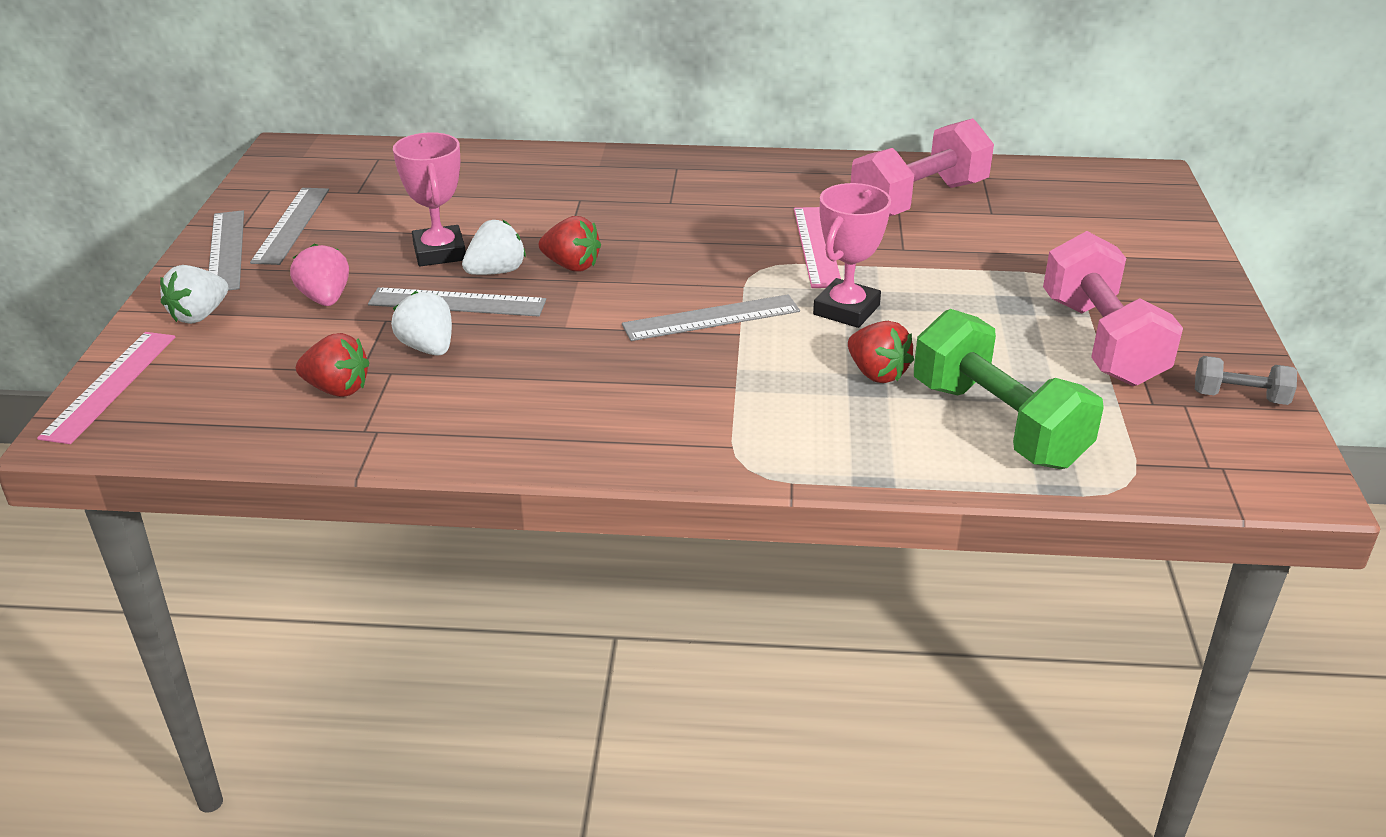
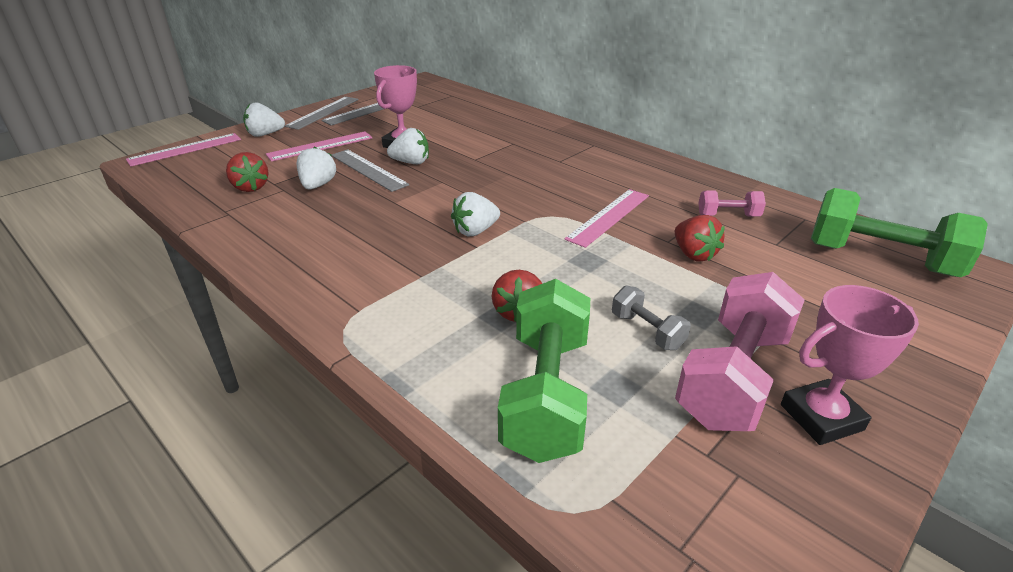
camera: 40 degrees right, 0 degrees up
(325, 299) = (320, 146): pink strawberry -> pink ruler
(571, 266) = (451, 173): red strawberry -> red strawberry (693, 254)
(711, 318) = (475, 231): grey ruler -> white strawberry
(846, 310) = (565, 262): pink trophy -> pink trophy (821, 417)
(919, 200) = (728, 216): pink dumbbell -> pink dumbbell, size x0.48
(1081, 193) = (880, 259): none -> green dumbbell
(1239, 397) = (809, 502): grey dumbbell -> grey dumbbell (647, 331)

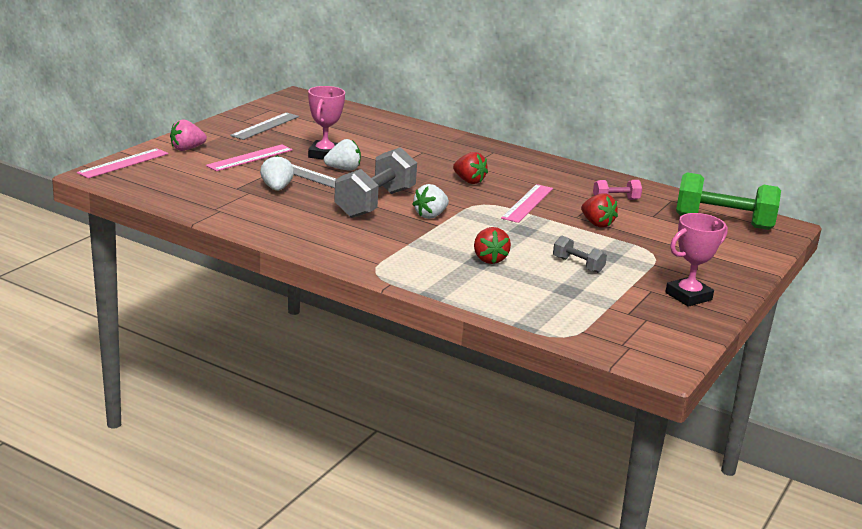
camera: 15 degrees left, 10 degrees down
(250, 187) = (219, 191): red strawberry -> red strawberry (469, 181)
(265, 134) = (187, 149): white strawberry -> pink strawberry
(323, 112) = (224, 128): grey ruler -> none
(417, 210) = (375, 203): none -> grey dumbbell
(546, 394) = (527, 295): green dumbbell -> none
(733, 377) = (636, 283): pink dumbbell -> none

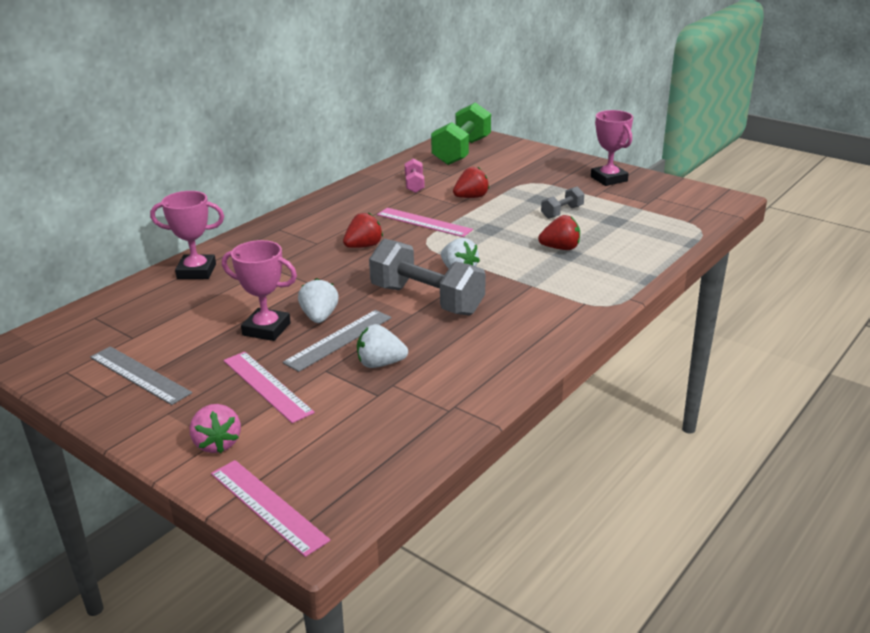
camera: 80 degrees left, 5 degrees up
(410, 131) = (196, 271): none -> pink trophy

